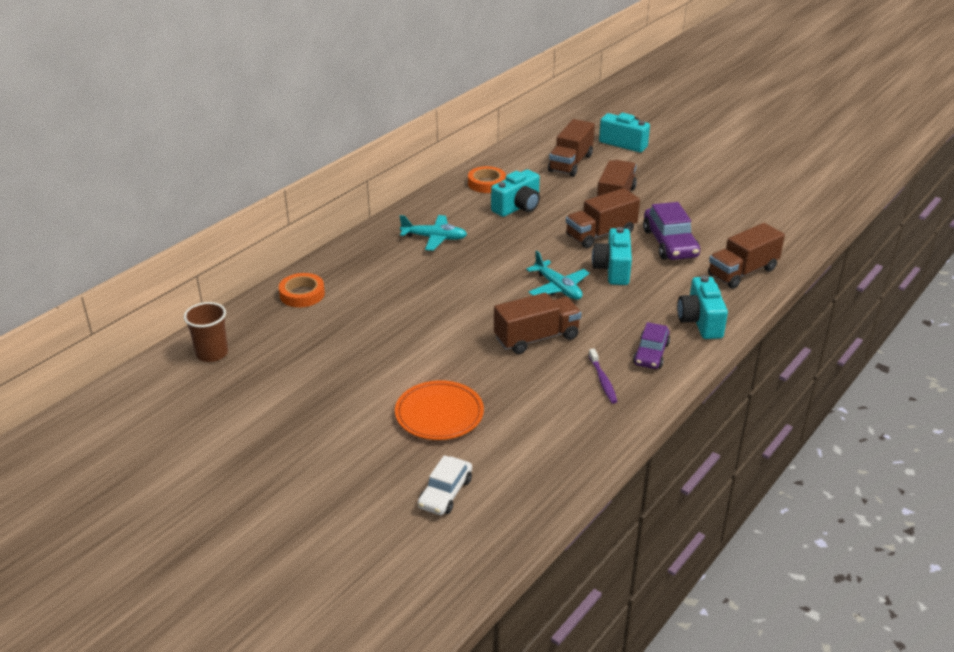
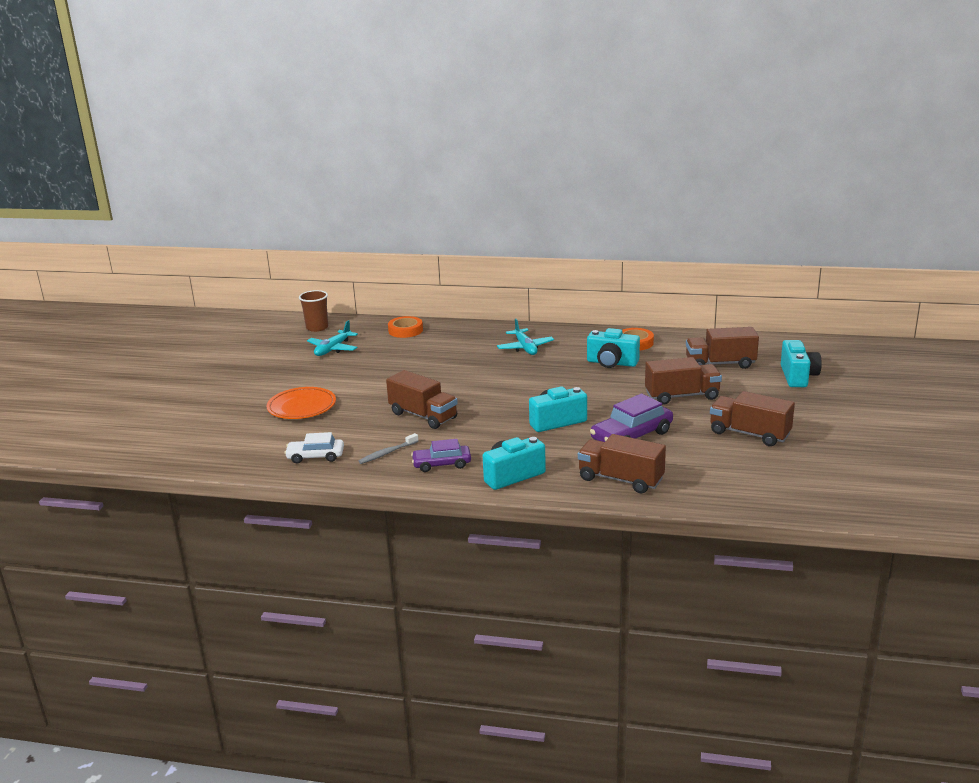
camera: 65 degrees right, 10 degrees down
(445, 493) = (219, 430): white car -> white car (315, 456)
(558, 288) = (503, 407): turquoise plane -> turquoise plane (333, 349)
(601, 234) = (609, 404): brown truck -> brown truck (749, 434)
(603, 380) = (387, 453): purple toothbrush -> grey toothbrush

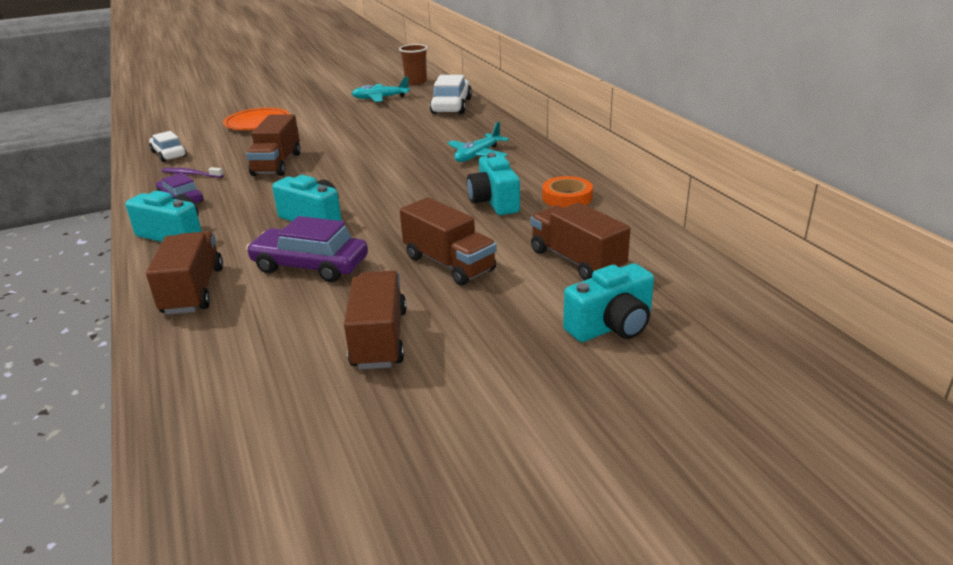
camera: 55 degrees right, 5 degrees up
(387, 453) = (191, 174): grey toothbrush -> purple toothbrush
(405, 330) = (451, 106): orange tape -> white car

